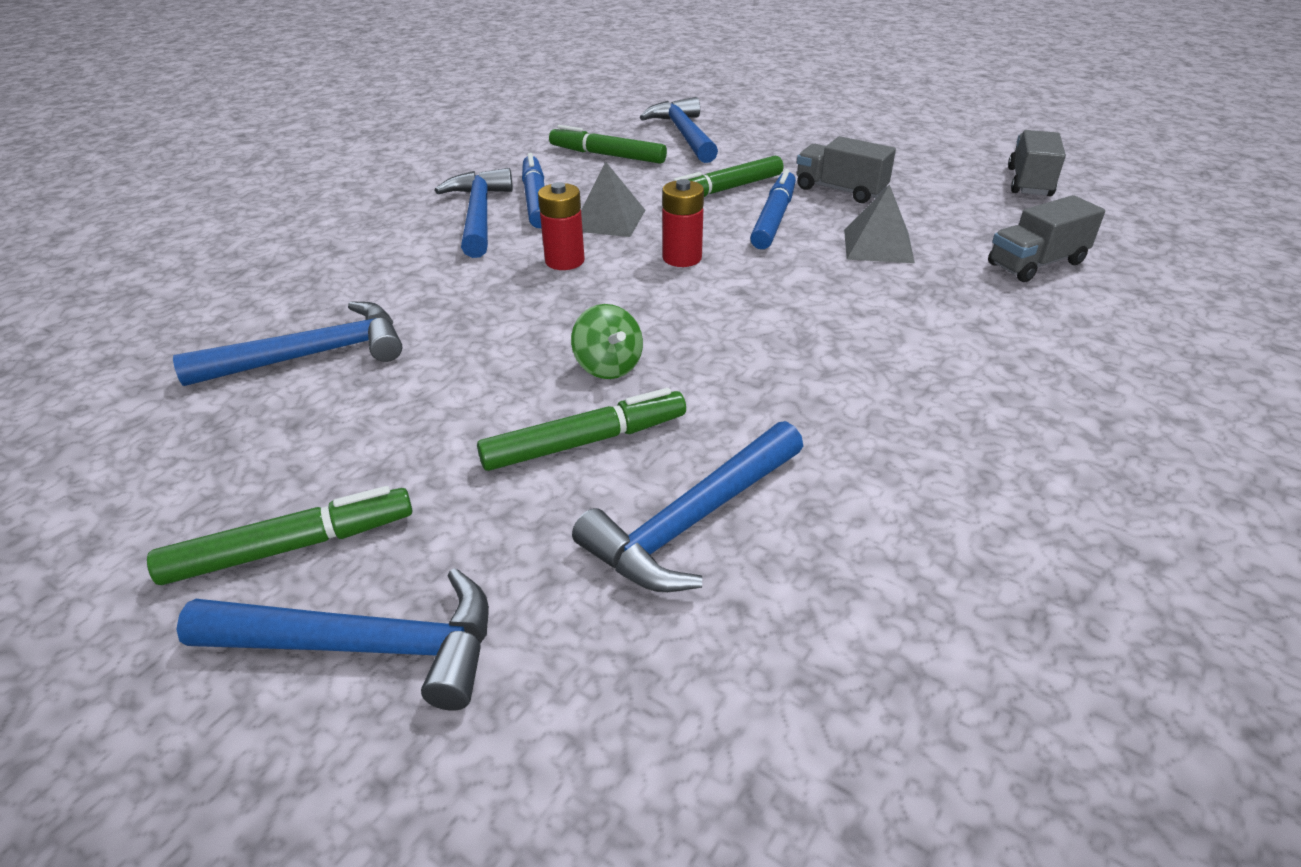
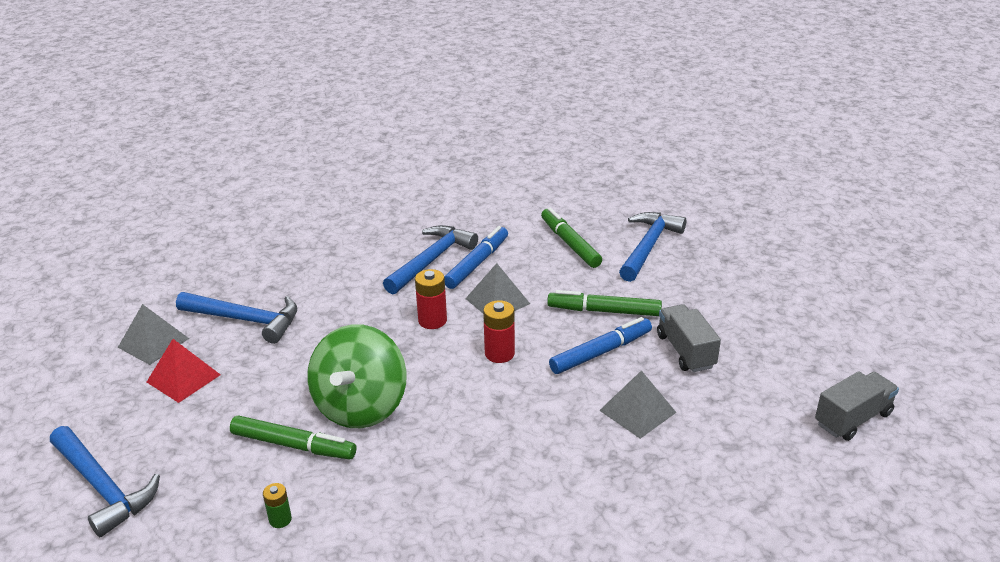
camera: 40 degrees right, 5 degrees down
(190, 440) = (153, 342): none -> grey pyramid
(291, 547) = (129, 423): green marker -> none
(306, 454) = (183, 378): none -> red pyramid
(608, 366) = (361, 407): green spinning top -> green spinning top, size x2.04
(692, 521) = (280, 519): blue hammer -> green battery
(1036, 264) = (728, 488): grey truck -> none

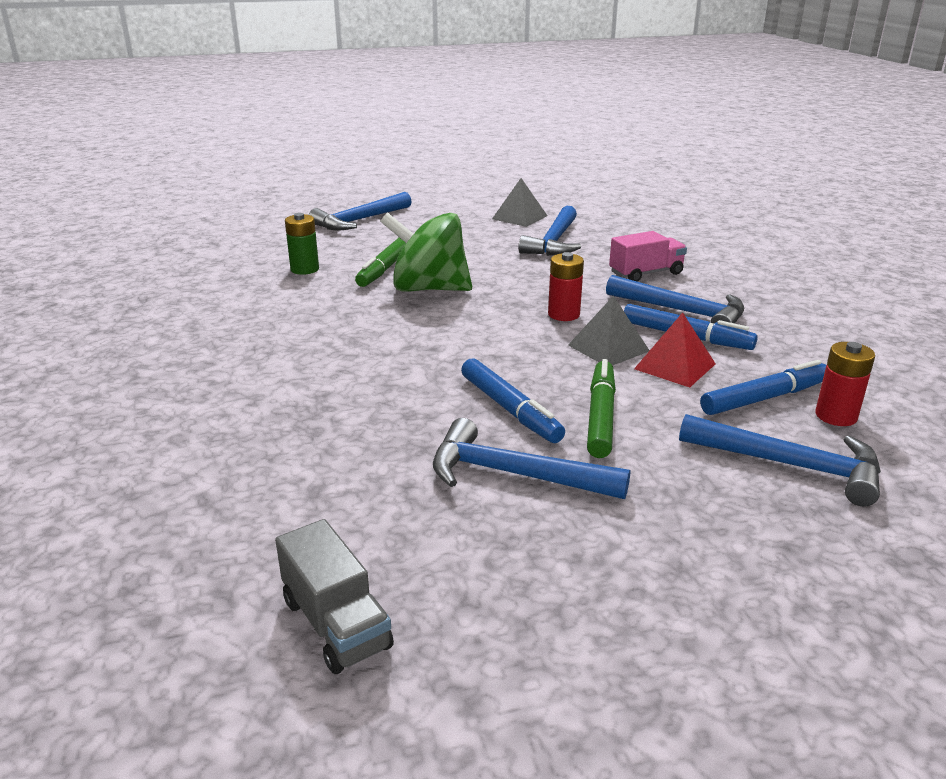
camera: 90 degrees right, 5 degrees down
(183, 378) = (474, 229): red pyramid -> red pyramid (674, 366)
(280, 519) = (304, 269): green battery -> green battery, size x1.64
(346, 271) = (646, 273): none -> pink truck
(499, 353) = (506, 348): red battery -> red battery (836, 416)
(570, 243) = (764, 398): green marker -> blue marker
(637, 411) = (394, 427): grey pyramid -> none
(685, 351) = (513, 474): grey truck -> blue hammer

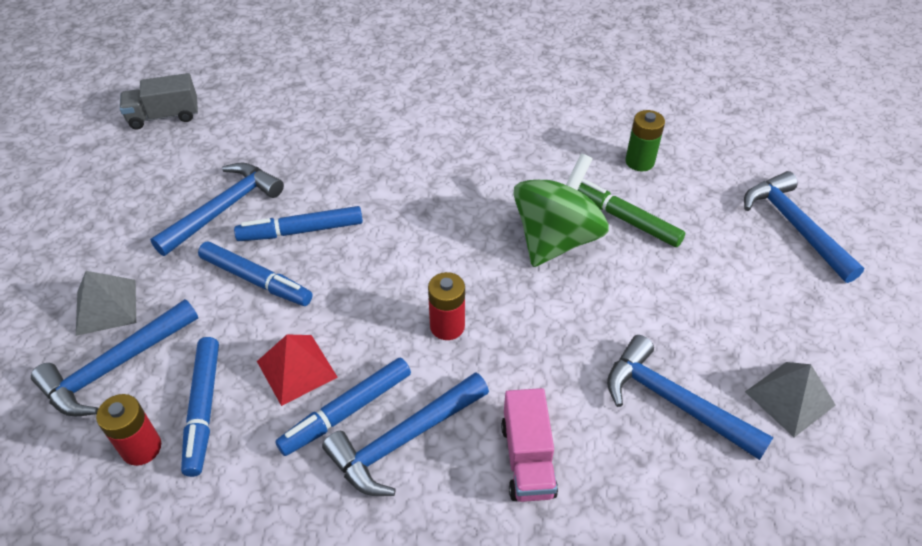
camera: 110 degrees right, 20 degrees up
(600, 416) = (256, 280): green marker -> blue marker
(608, 348) = (359, 333): grey pyramid -> grey pyramid (106, 307)

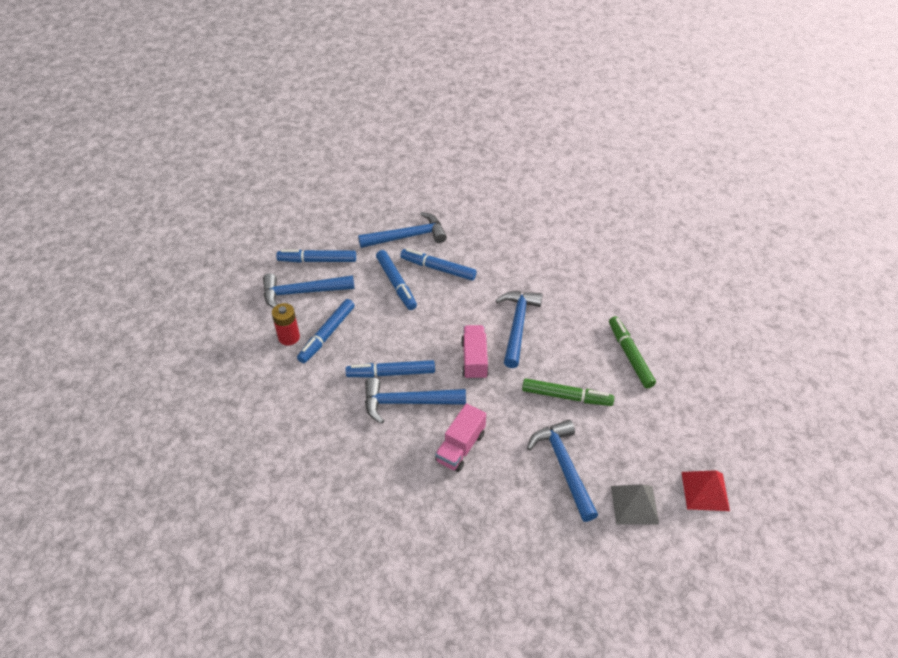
camera: 35 degrees right, 0 degrees up
(106, 307) = (317, 260): grey pyramid -> blue marker
(164, 116) = (414, 167): grey truck -> none
(297, 369) = (383, 339): red pyramid -> red pyramid (705, 491)
(447, 326) = (474, 360): red battery -> pink truck
(556, 239) = (576, 345): green spinning top -> none
(599, 309) = (566, 396): none -> green marker
(639, 162) = (673, 326): green battery -> none
(794, 226) = (739, 417): blue hammer -> blue hammer (517, 325)

